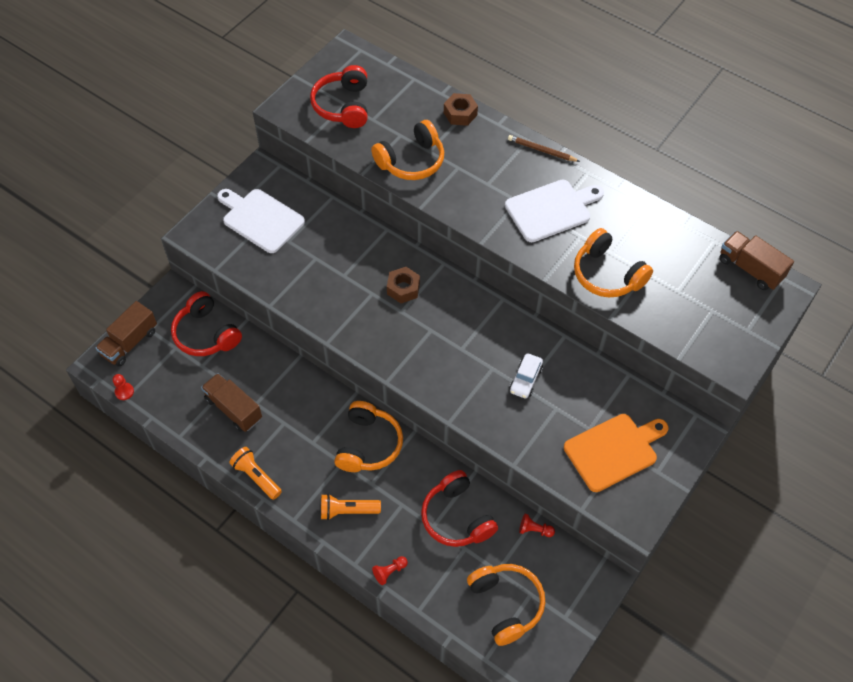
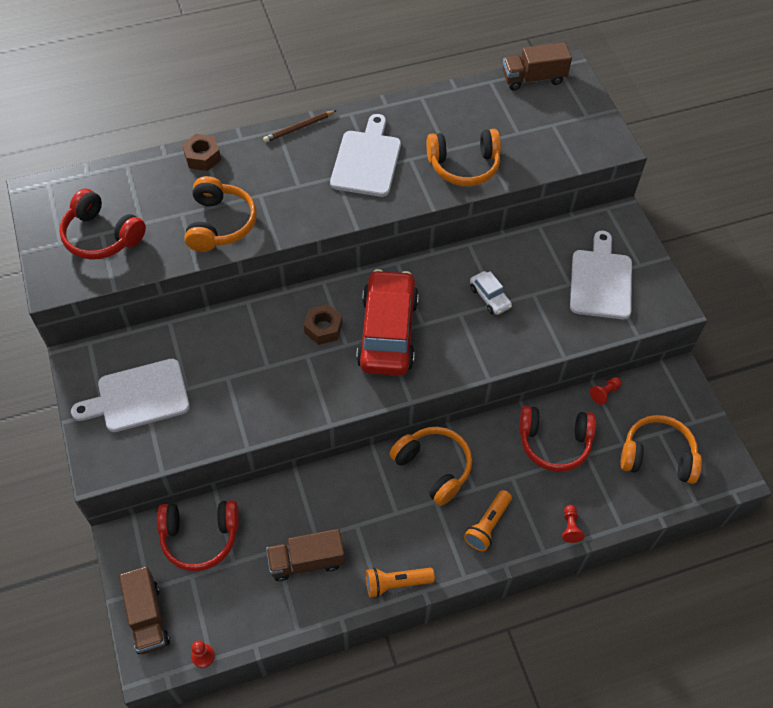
camera: 55 degrees left, 0 degrees up
(434, 330) = (387, 332): none -> red car
(614, 450) = (601, 281): orange cutting board -> white cutting board

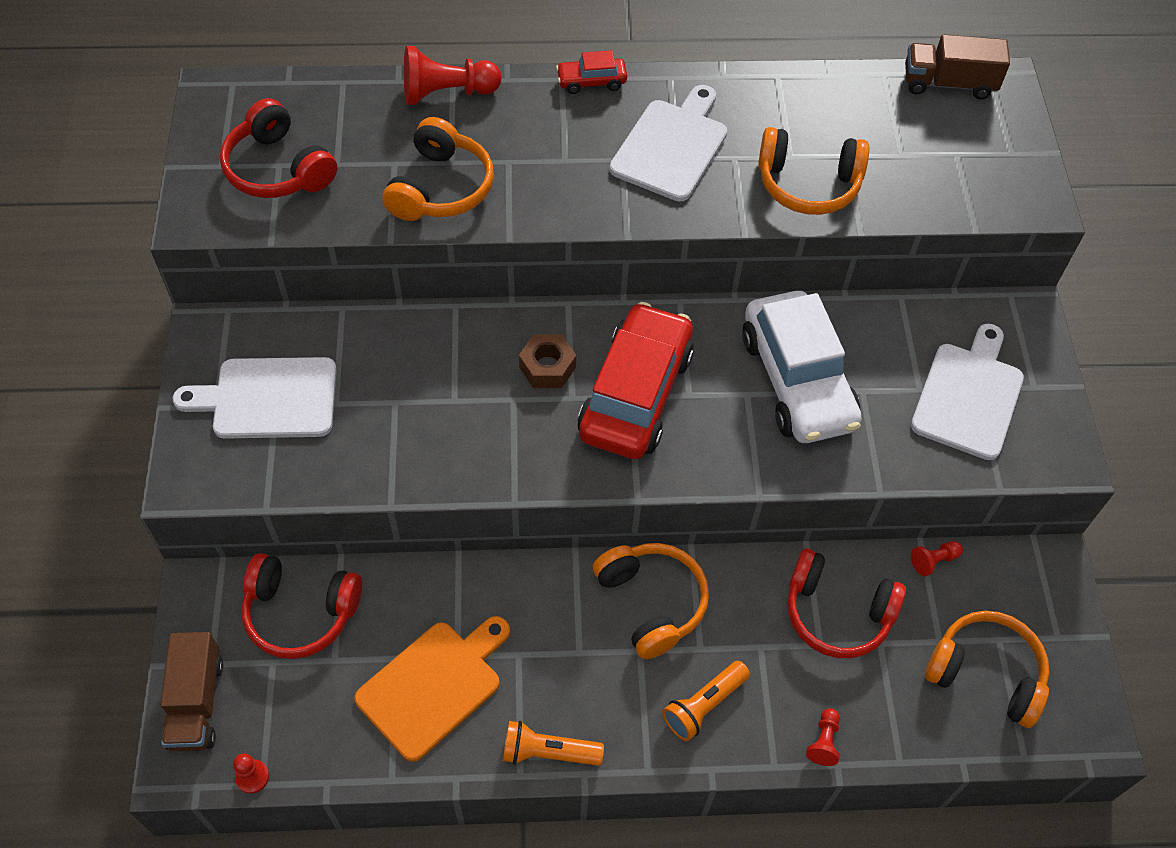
camera: 15 degrees right, 0 degrees up
(202, 157) = (447, 93): brown nut -> red pawn
(299, 128) = (591, 82): brown pencil -> red car
(306, 561) = (433, 685): brown truck -> orange cutting board
(490, 297) = (797, 381): white car -> white car, size x2.27

